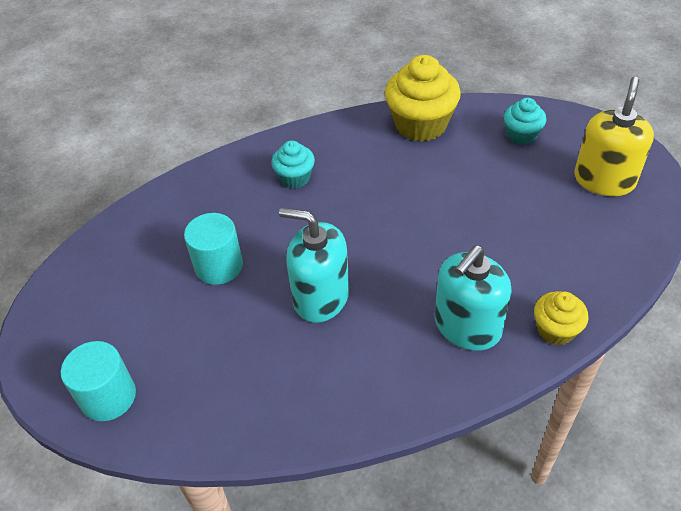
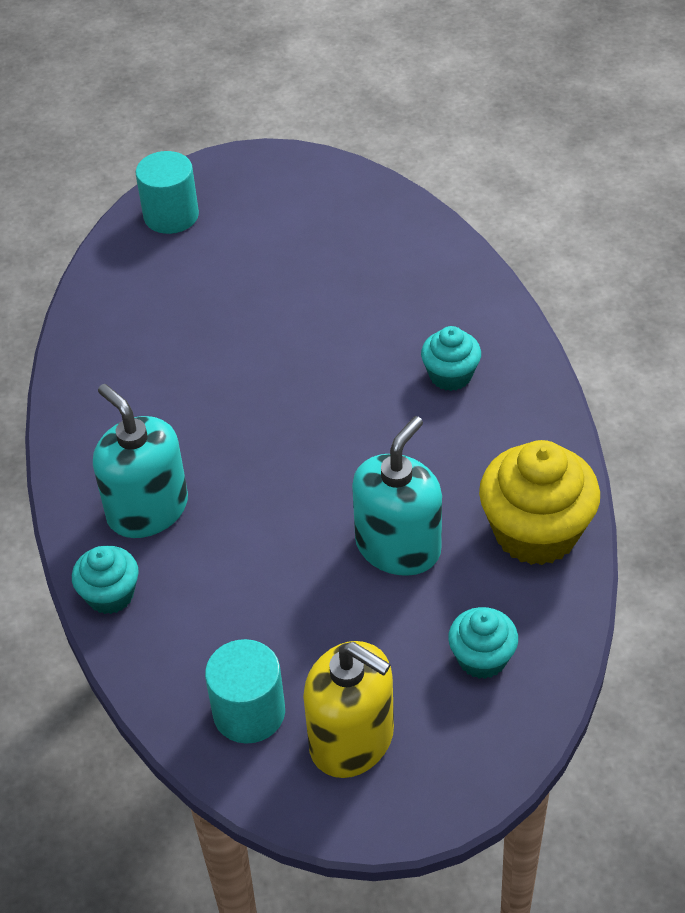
camera: 100 degrees right, 0 degrees up
(219, 266) = (315, 297): turquoise cylinder -> turquoise cylinder (249, 712)
(321, 297) = (238, 382): turquoise soap dispenser -> turquoise soap dispenser (398, 546)
(555, 330) = (110, 595): yellow cupcake -> turquoise cupcake

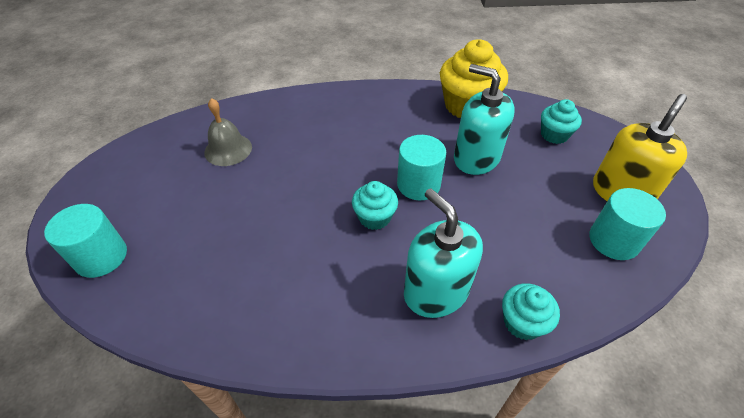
camera: 85 degrees left, 0 degrees up
(147, 509) = (436, 291): turquoise soap dispenser -> turquoise soap dispenser turned 90 degrees clockwise
(327, 479) = (418, 184): none -> turquoise cylinder
(361, 266) = (228, 149): none -> grey bell
(450, 375) = (343, 122): turquoise cupcake -> turquoise cupcake (374, 217)

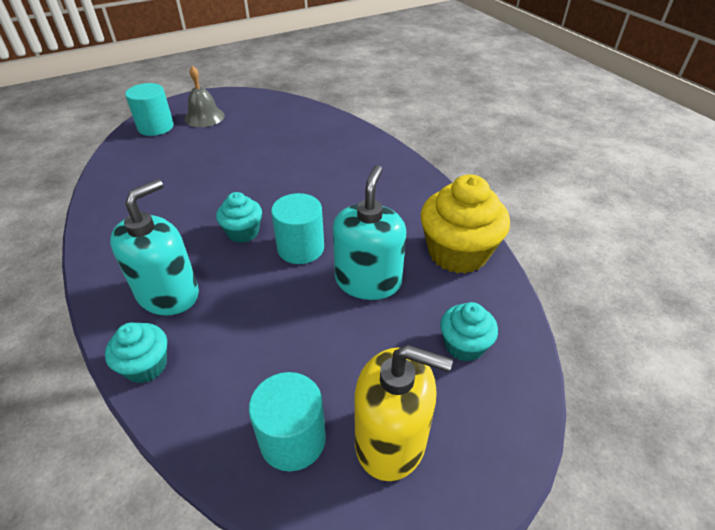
camera: 65 degrees right, 5 degrees down
(228, 149) = (283, 134): grey bell -> grey bell (204, 117)

